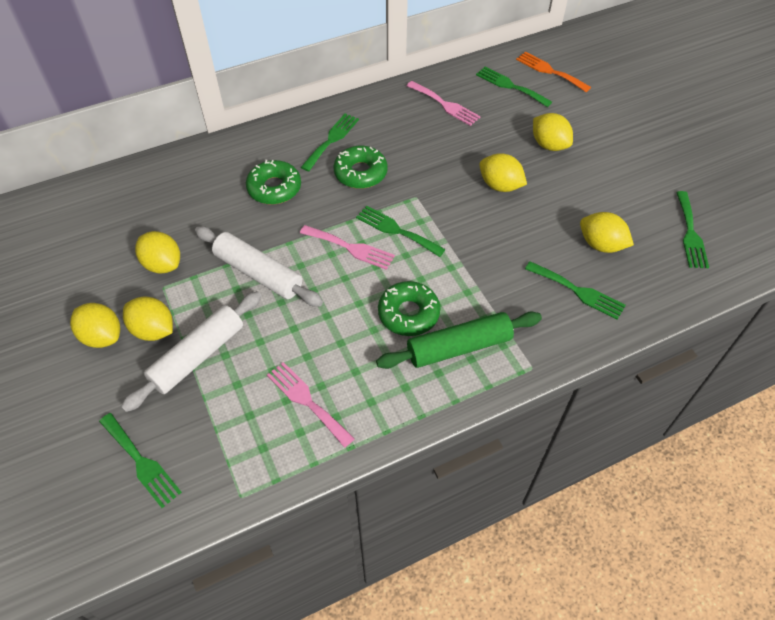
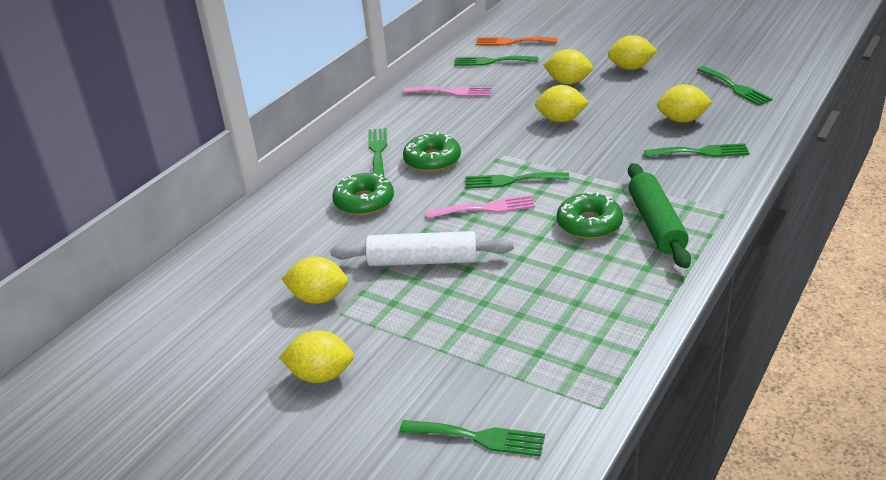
camera: 30 degrees left, 20 degrees down
(153, 330) = (369, 345): yellow lemon -> yellow lemon (631, 68)
(198, 356) = (438, 340): white rolling pin -> none
(307, 401) = (577, 317): pink fork -> none
(459, 347) = (656, 224): green rolling pin -> green rolling pin turned 45 degrees counterclockwise

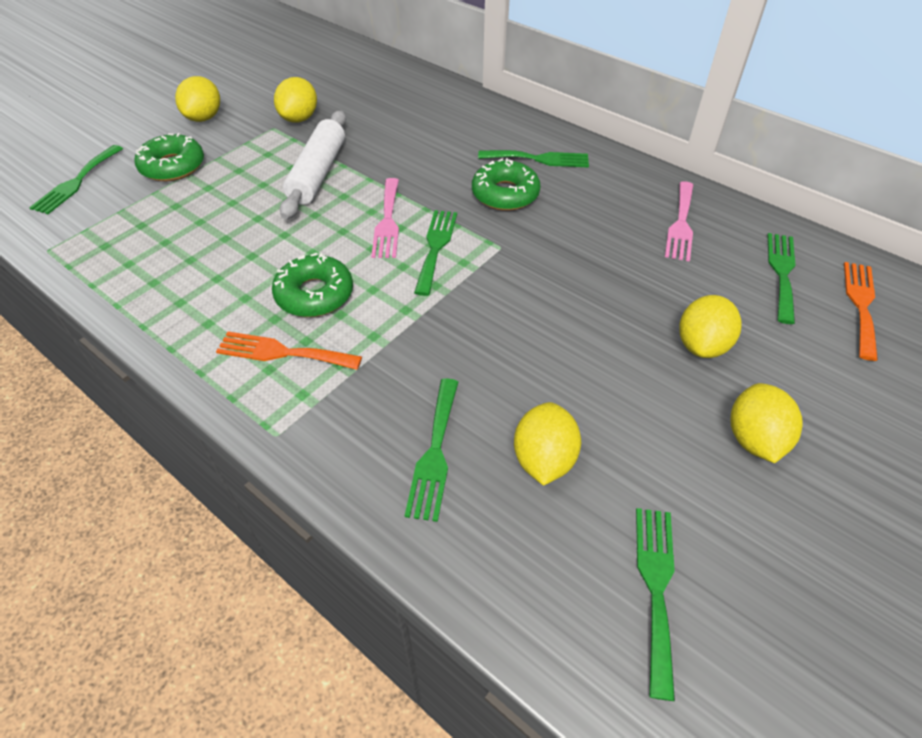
camera: 95 degrees right, 15 degrees up
(364, 202) = (438, 146): green donut -> green donut (173, 166)
(561, 120) = (578, 315): yellow lemon -> none
(656, 224) = (282, 352): green rolling pin -> orange fork
(735, 87) = (656, 587): green fork -> green fork turned 120 degrees clockwise

